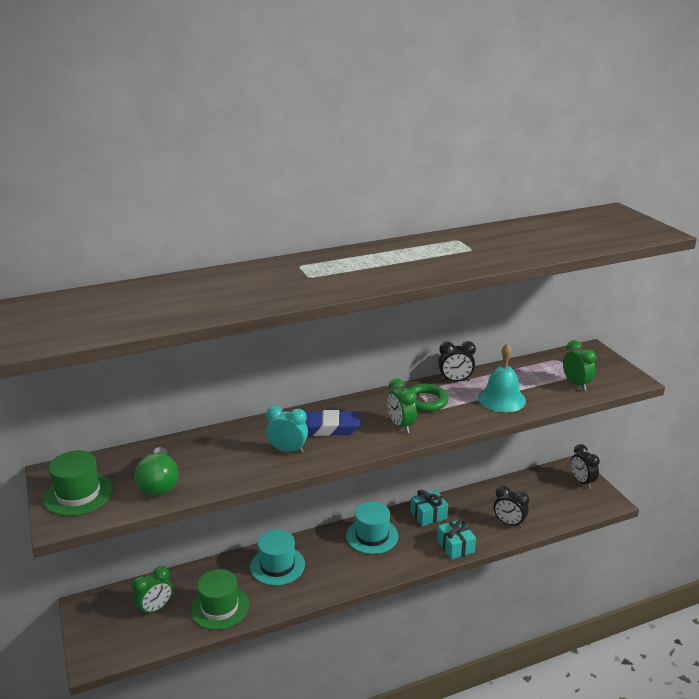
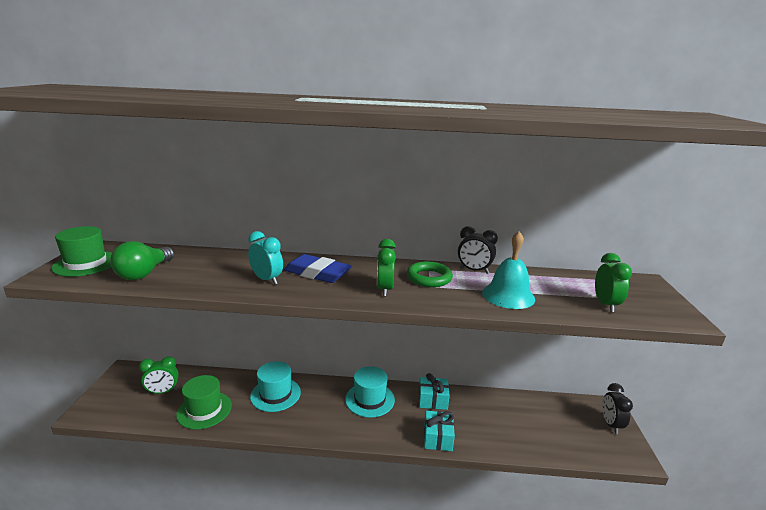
camera: 25 degrees right, 5 degrees down
(509, 523) = (506, 436): black clock -> none

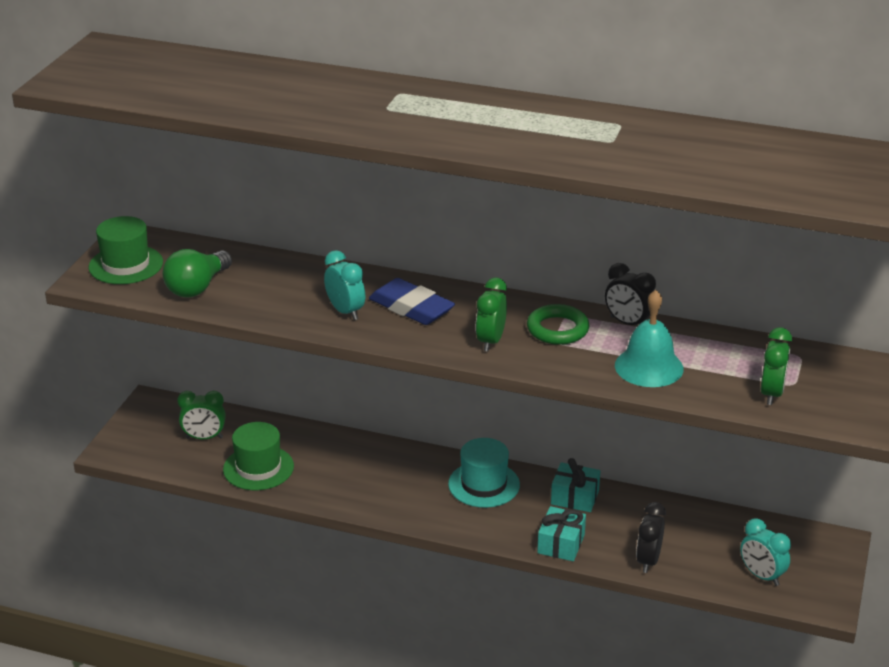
camera: 15 degrees right, 10 degrees up
(275, 394) = (354, 460): turquoise hat -> none
(580, 441) = (761, 576): none -> turquoise clock
(611, 424) = (823, 564): black clock -> black clock (648, 561)

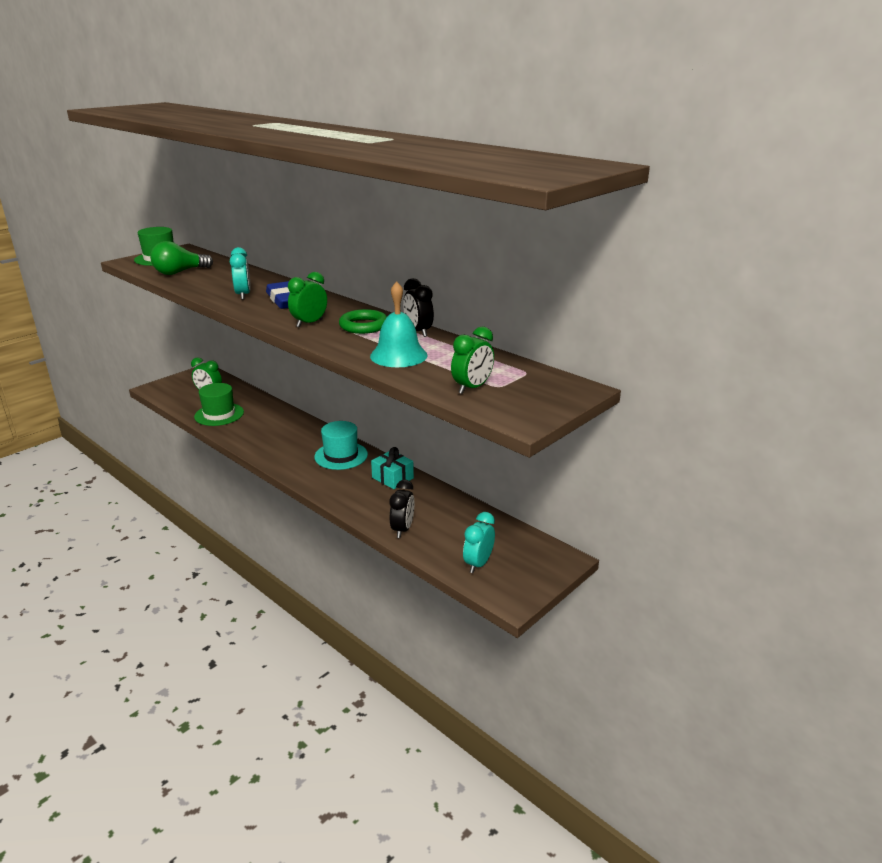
camera: 25 degrees right, 5 degrees down
(561, 544) = (353, 502): turquoise gift -> none
(648, 561) = (402, 529): black clock -> black clock turned 150 degrees clockwise
(761, 576) = (478, 564): turquoise clock -> turquoise clock turned 45 degrees clockwise

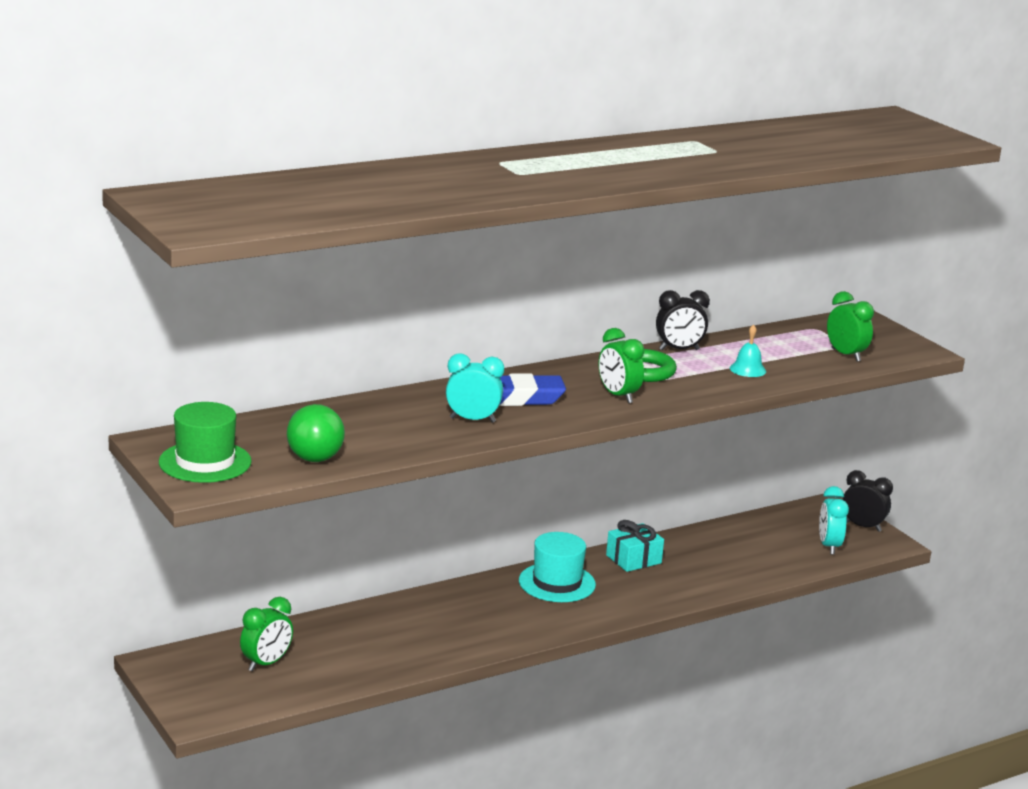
camera: 75 degrees left, 5 degrees down
(219, 414) = (360, 661): green hat -> none
(398, 355) = (747, 369): turquoise bell -> turquoise bell, size x0.55
(402, 529) = (751, 573): black clock -> black clock (863, 526)
(478, 564) = (829, 546): turquoise clock -> turquoise clock turned 45 degrees clockwise

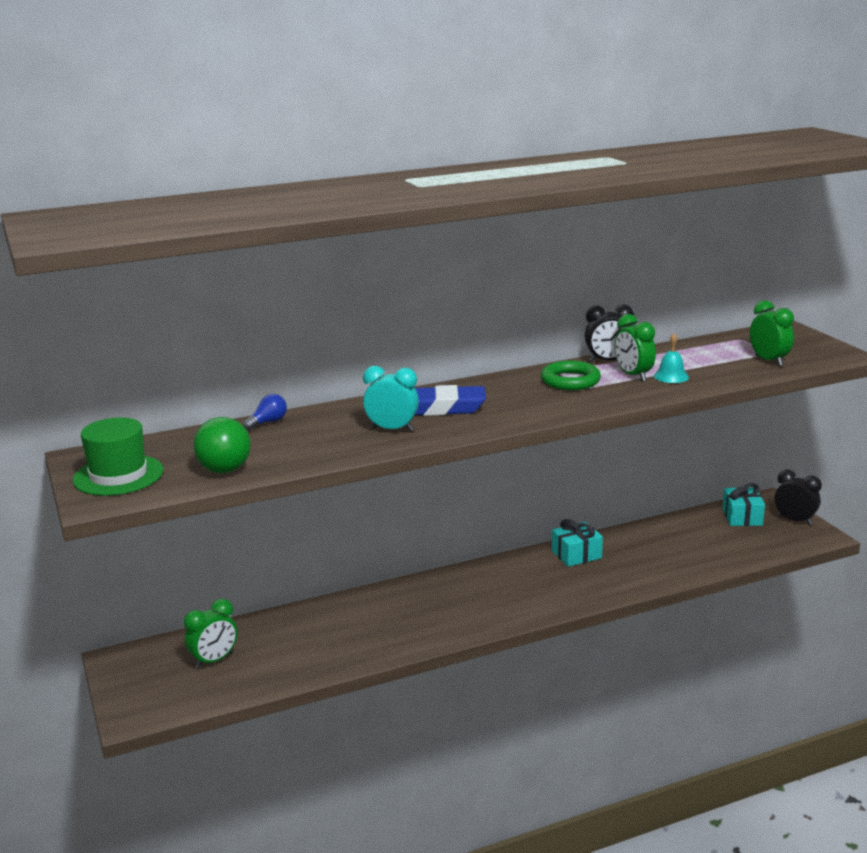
camera: 10 degrees right, 0 degrees up
(337, 408) = (268, 422): none -> blue light bulb
(557, 583) = (501, 578): turquoise hat -> none
(618, 396) = (540, 404): green clock -> green clock (633, 376)
(807, 522) = (742, 517): none -> turquoise gift
(829, 546) = (761, 540): turquoise clock -> none

